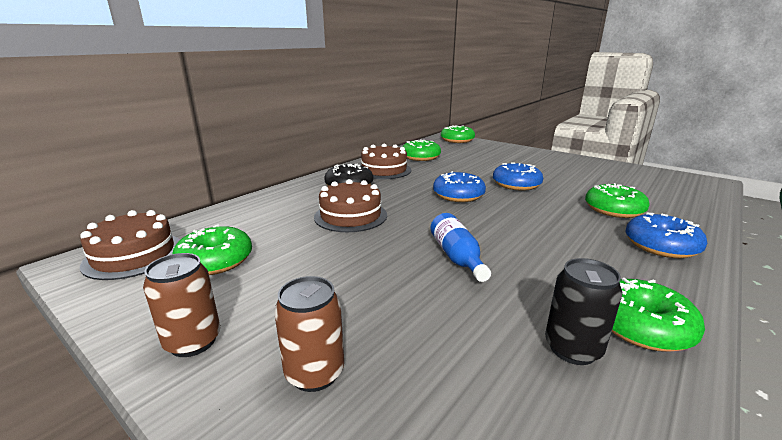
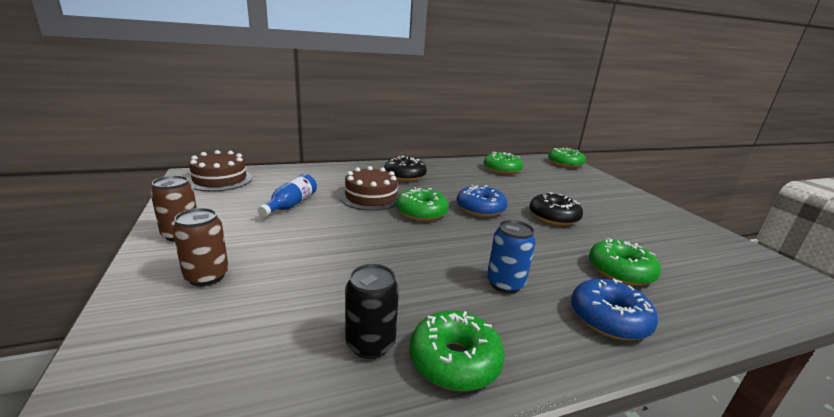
camera: 30 degrees right, 0 degrees up
(215, 261) = (251, 197): green donut -> green donut (421, 212)
(384, 170) = (451, 171): brown cake -> none
(457, 257) = (397, 251): blue bottle -> blue bottle (291, 205)
(516, 184) = (553, 217): blue donut -> black donut
(571, 249) = (505, 284): none -> blue can

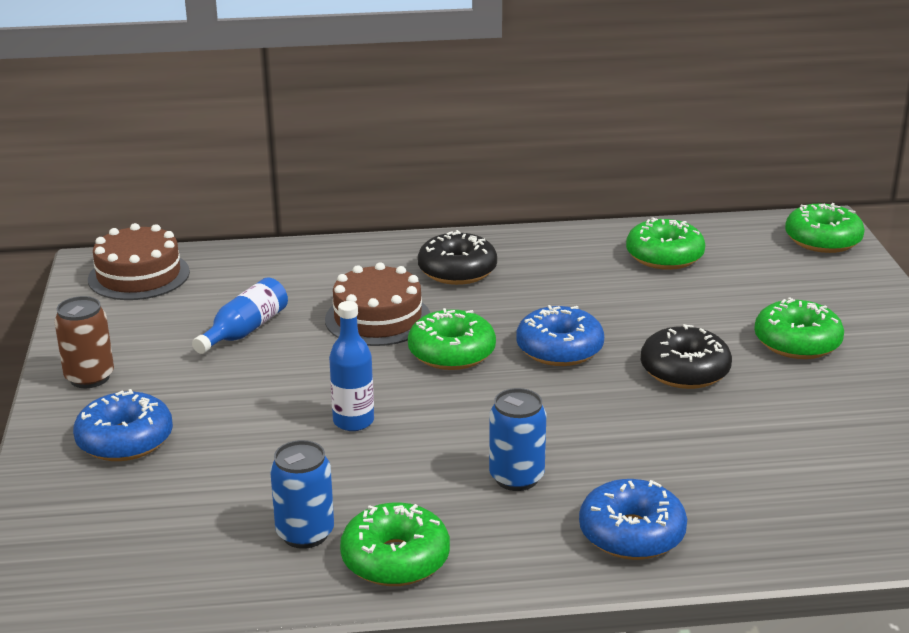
camera: 15 degrees right, 5 degrees up
(207, 276) = (125, 440): brown can -> blue donut
(370, 344) = (305, 534): black can -> blue can
(378, 253) = (353, 421): none -> blue bottle
(620, 271) = (715, 472): green donut -> green donut (797, 342)

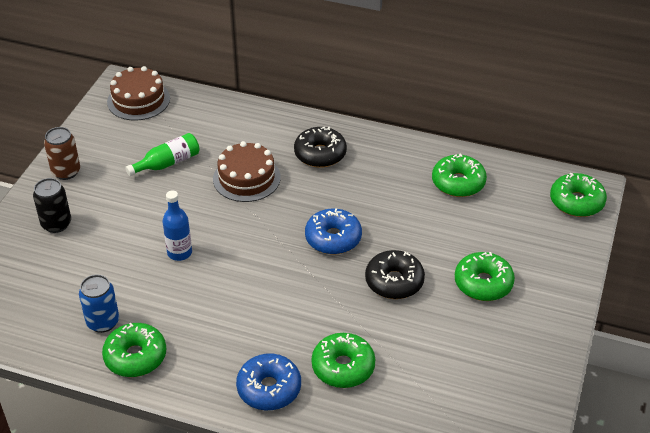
camera: 25 degrees right, 15 degrees up
(125, 440) = (56, 224): blue donut -> black can
(245, 330) = (167, 163): blue bottle -> green bottle
(451, 353) = (269, 220): green donut -> green donut (343, 367)
(516, 478) = (237, 326): blue can -> none

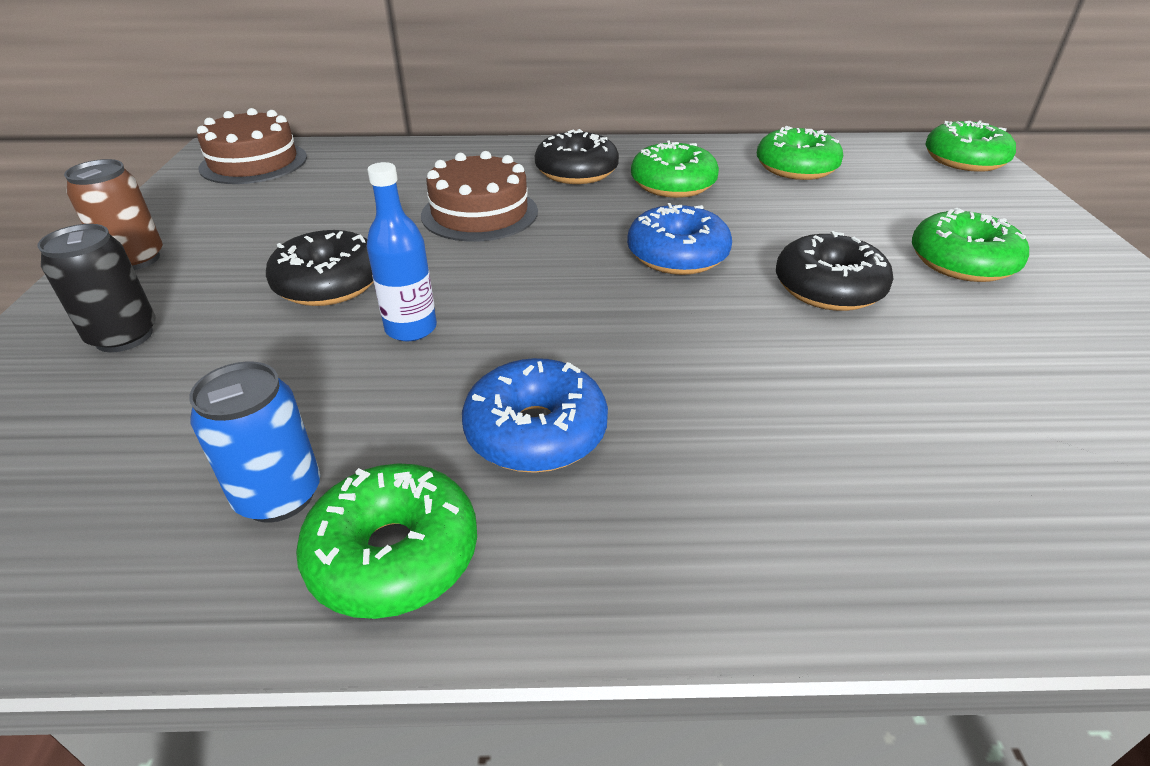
camera: 20 degrees left, 5 degrees down
(152, 213) = (329, 284): none -> black donut
(167, 163) = (332, 218): green bottle -> none
(269, 388) = (767, 534): blue donut -> blue donut (536, 432)
(343, 367) = (878, 442): green donut -> green donut (673, 184)

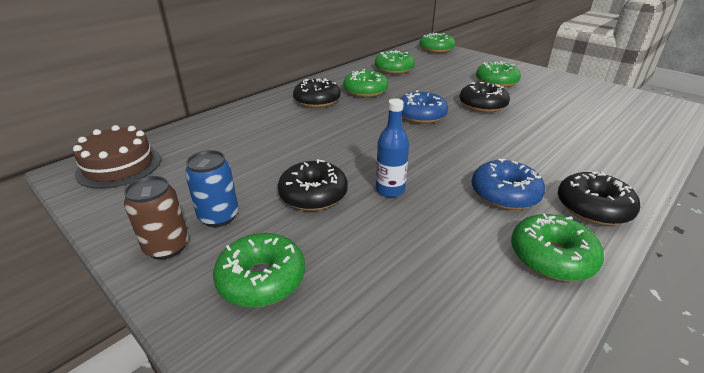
camera: 45 degrees left, 5 degrees down
(124, 336) = (262, 279): black can -> green donut
(279, 495) = (482, 273): blue can -> blue can (219, 217)
(479, 213) = (313, 134): brown cake -> none
(625, 554) = (593, 208): none -> black donut

